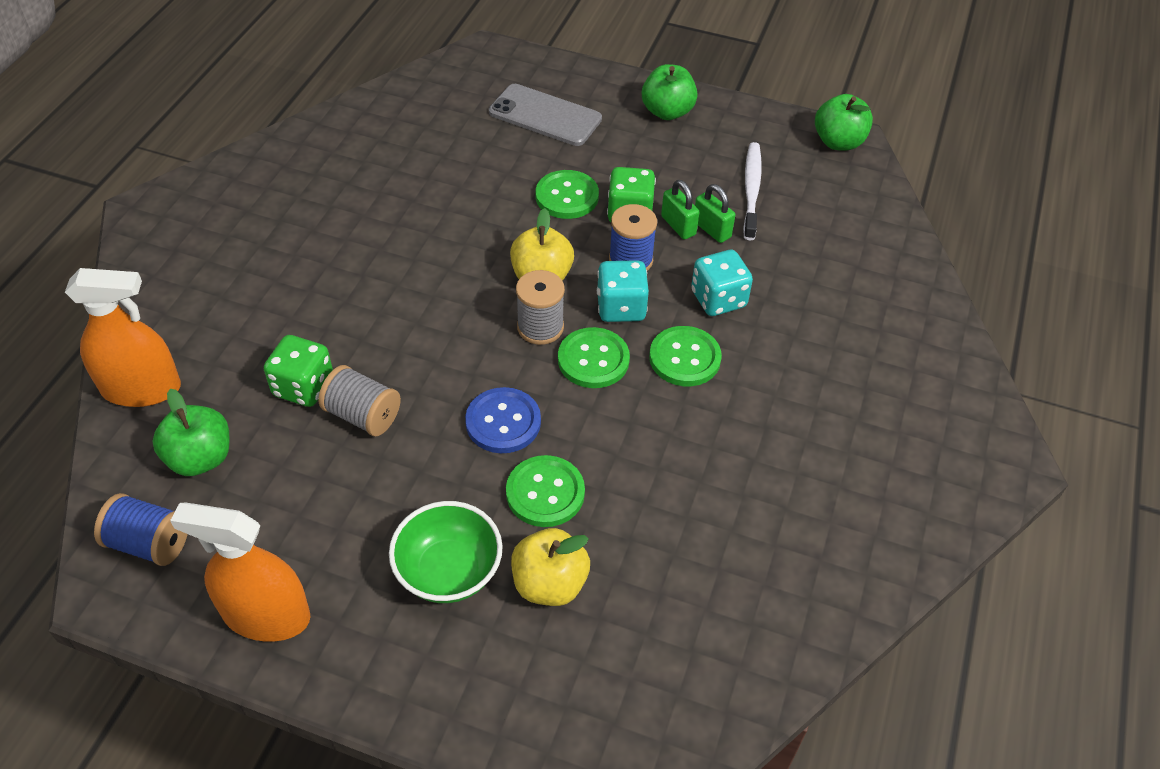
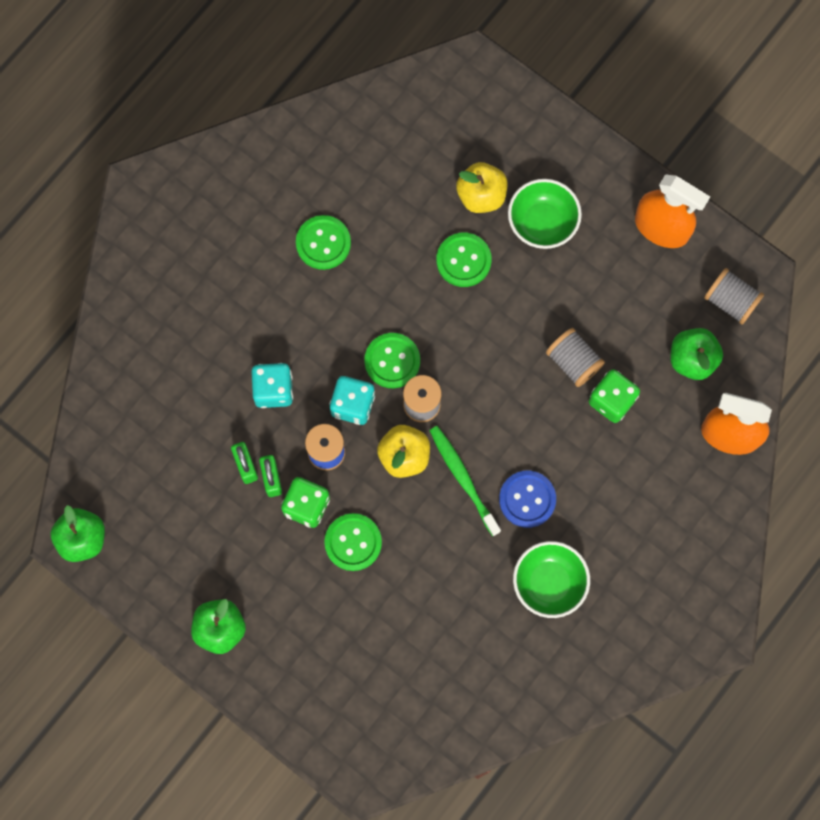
camera: 160 degrees left, 25 degrees up
(150, 543) = (730, 301): blue spool -> grey spool
(343, 210) = (549, 583): none -> green bowl
(467, 273) = (463, 478): none -> green toothbrush
(503, 422) = (475, 326): blue button -> blue button (527, 499)
(545, 116) = (337, 658): grey phone -> none
(684, 358) = (323, 342): green button -> green button (323, 243)
(751, 189) = (190, 502): white toothbrush -> none

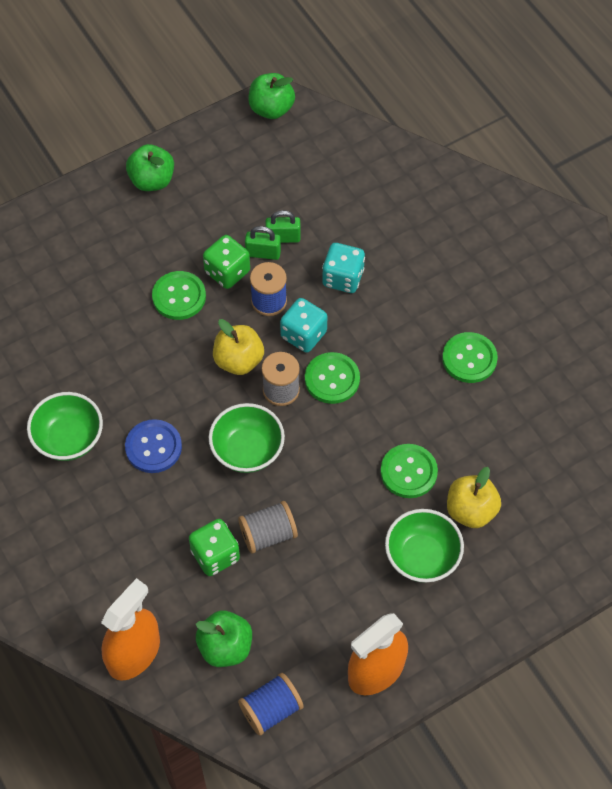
camera: 110 degrees right, 15 degrees down
(463, 478) = (197, 401): green toothbrush -> none
(497, 411) = (247, 450): none -> green bowl
(730, 301) = (271, 709): grey spool -> blue spool

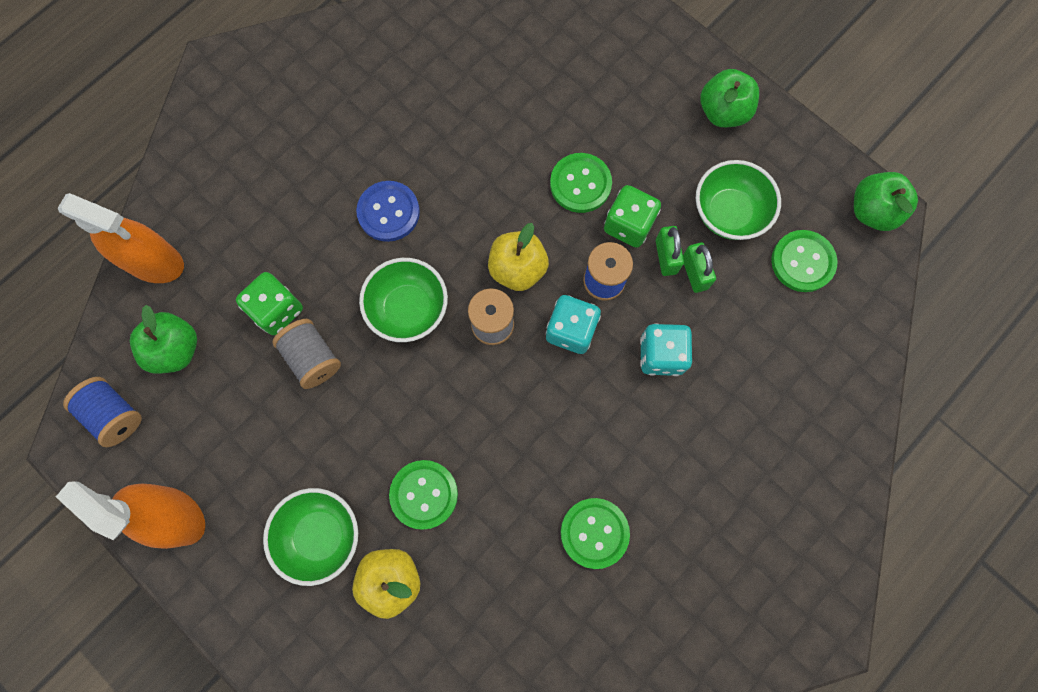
camera: 75 degrees right, 15 degrees up
(69, 439) = (378, 128): green bowl -> green bowl (728, 213)
(332, 379) = (522, 377): green button -> green button (802, 262)

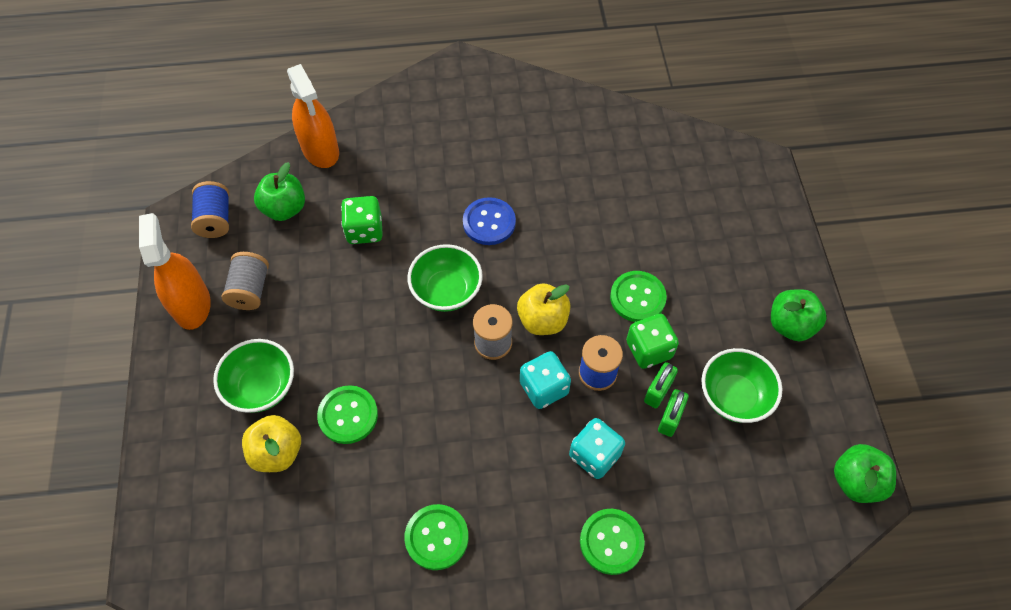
camera: 40 degrees right, 15 degrees down
(312, 358) = (359, 275): grey spool -> grey spool (250, 290)
(802, 262) = (764, 474): green button -> green button (611, 542)

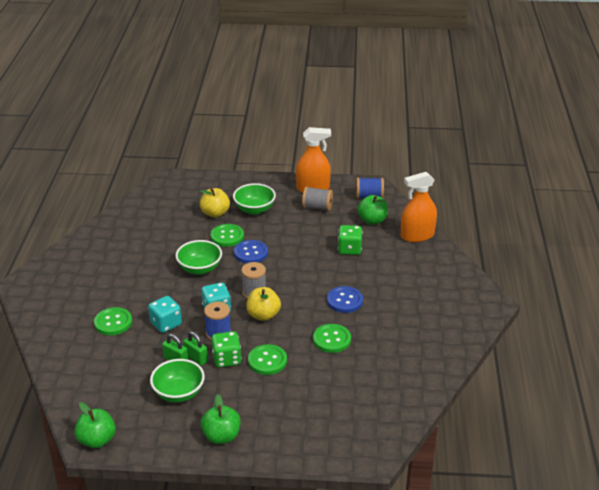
camera: 100 degrees right, 25 degrees down
(391, 368) = (251, 253): none -> blue button
(436, 537) = (146, 261): green button -> green button (331, 339)
(446, 291) = (296, 278): green bowl -> green bowl (200, 269)

